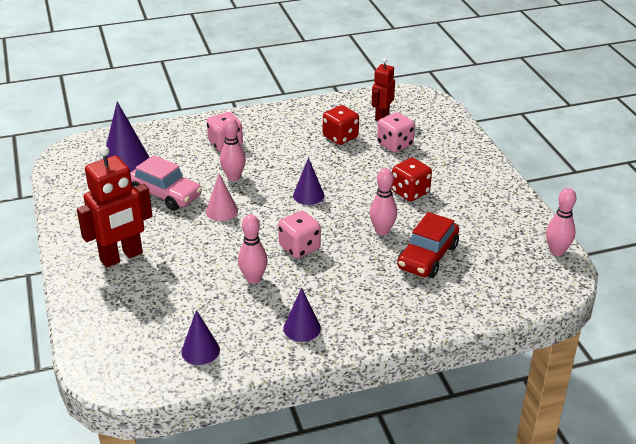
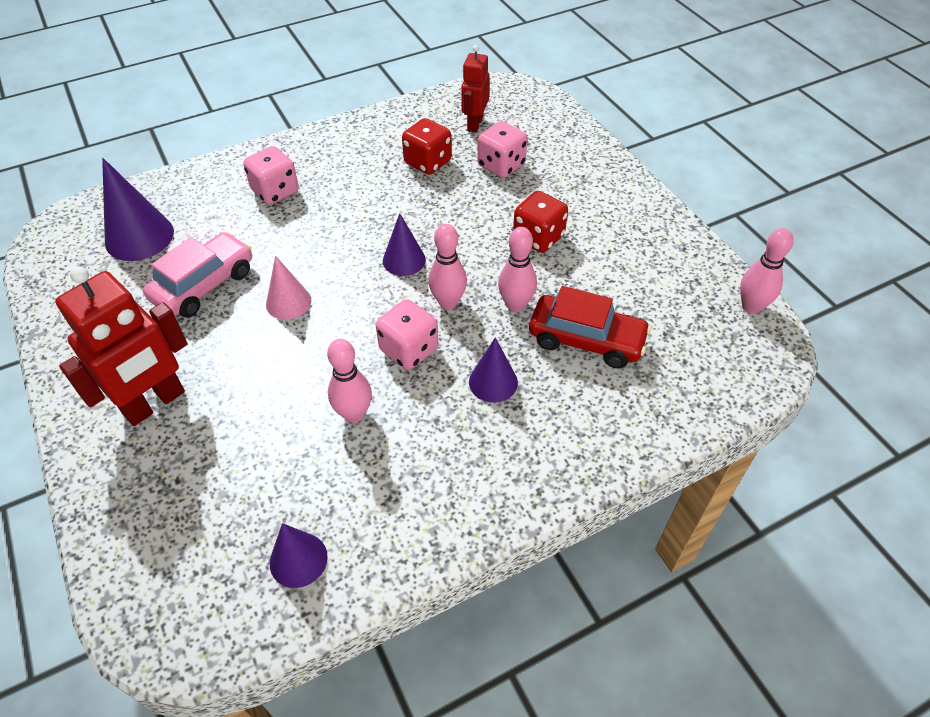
camera: 10 degrees left, 15 degrees up
(165, 194) = (204, 285): pink car -> pink car turned 75 degrees counterclockwise
(233, 177) = (296, 244): pink bowling pin -> pink bowling pin (448, 302)
(302, 328) = (440, 492): purple cone -> purple cone (493, 382)
(427, 257) = (586, 340): red car -> red car turned 90 degrees counterclockwise

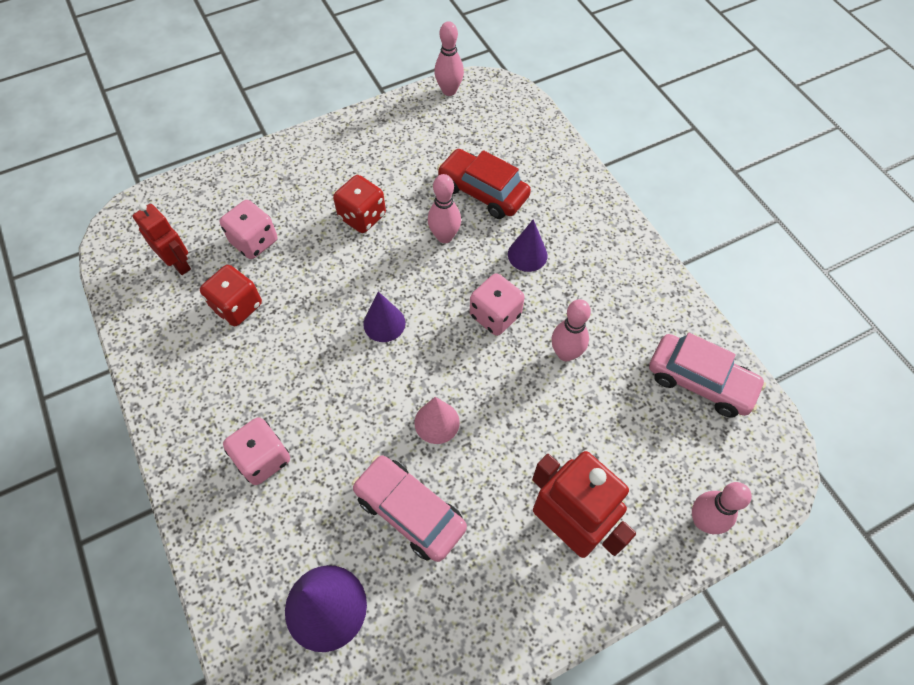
camera: 90 degrees left, 10 degrees up
(298, 559) = (700, 381): purple cone -> pink car
(448, 302) = (440, 286): pink bowling pin -> pink bowling pin (703, 520)
(474, 124) = (179, 263): red robot -> red robot turned 150 degrees counterclockwise
(586, 340) = (483, 192): red car -> red car turned 75 degrees counterclockwise

